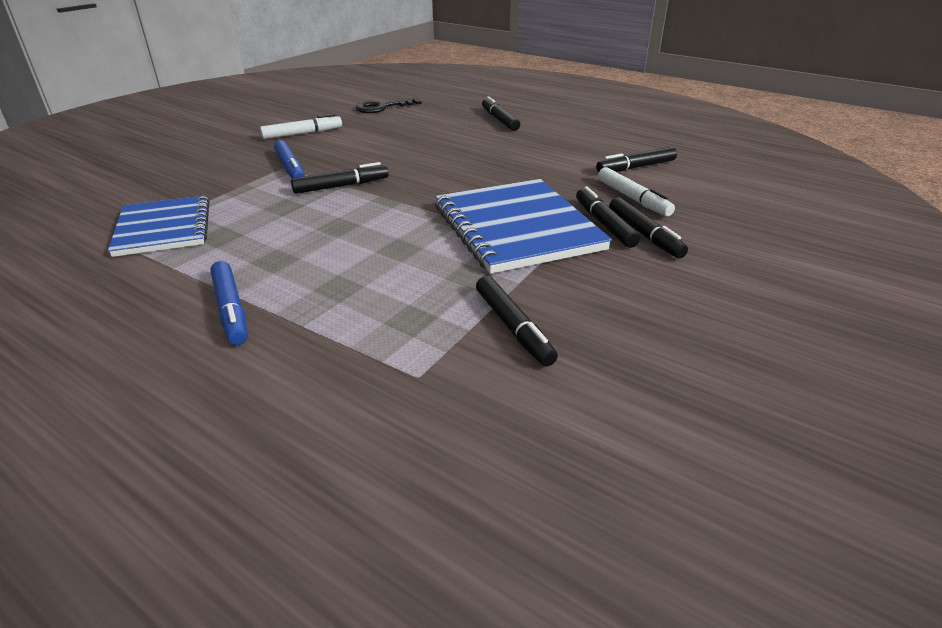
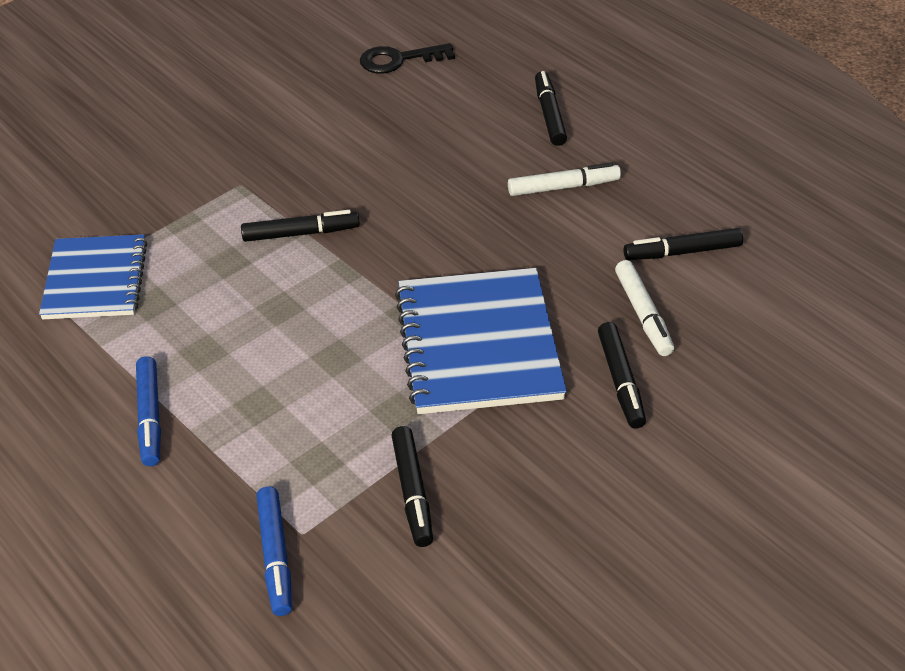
camera: 15 degrees right, 10 degrees up
(290, 168) = (249, 187): blue marker -> blue marker (276, 556)
(302, 134) = (278, 112): white marker -> white marker (563, 187)
(604, 224) = (583, 355): black marker -> none

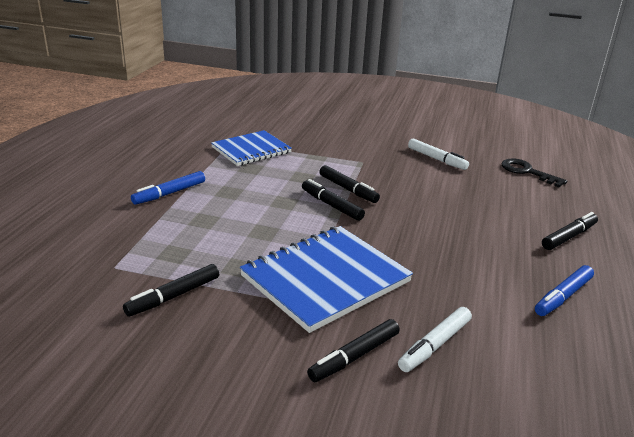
camera: 55 degrees right, 15 degrees down
(276, 556) = (90, 264): blue marker -> blue marker (563, 296)
(563, 187) = (511, 265): white marker -> white marker (436, 159)
(682, 252) = (524, 344): black marker -> black marker (331, 205)

